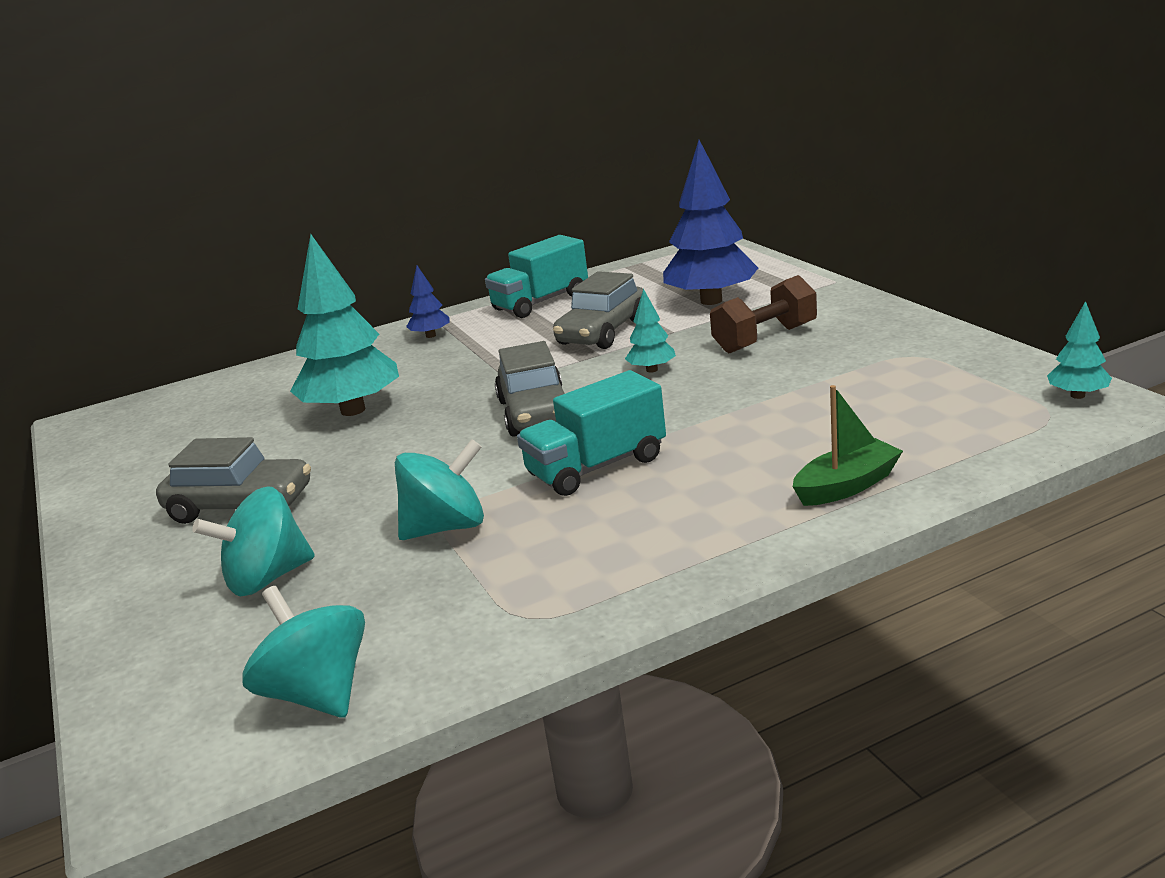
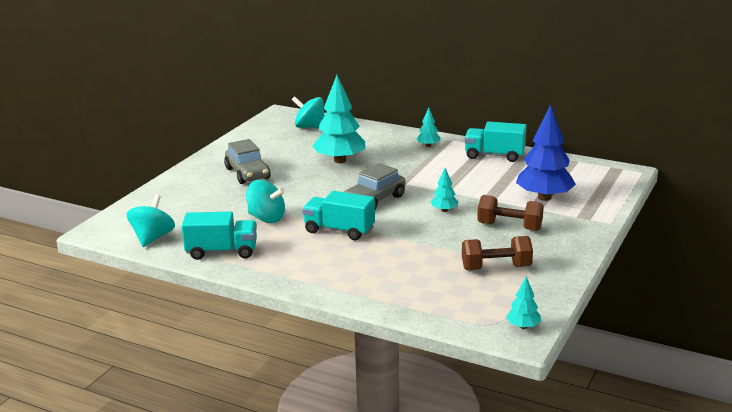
camera: 50 degrees right, 0 degrees up
(267, 578) = (207, 200): turquoise spinning top -> turquoise spinning top (310, 127)
(430, 336) = (428, 146): blue tree -> turquoise tree
(508, 612) = (222, 252): none -> turquoise truck
(603, 332) = (474, 184): grey car -> none
(847, 486) = (372, 290): green boat -> none
(878, 374) = (496, 268): none -> brown dumbbell

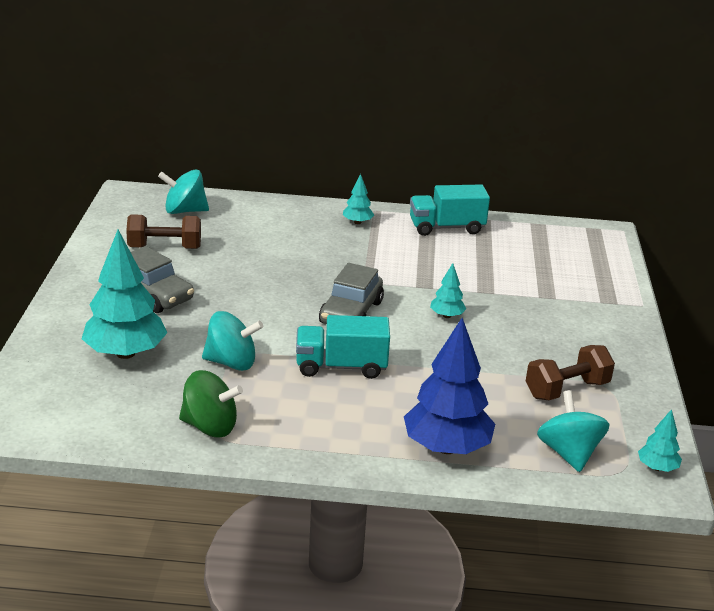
camera: 25 degrees left, 5 degrees up
(152, 238) = (94, 421): turquoise spinning top -> turquoise spinning top (569, 453)
(222, 252) = (210, 426): turquoise truck -> green spinning top
(340, 160) = (262, 258): turquoise tree -> turquoise tree (125, 353)
(509, 227) = (538, 328): brown dumbbell -> brown dumbbell (164, 248)
(544, 197) = (546, 280): blue tree -> blue tree (447, 447)

